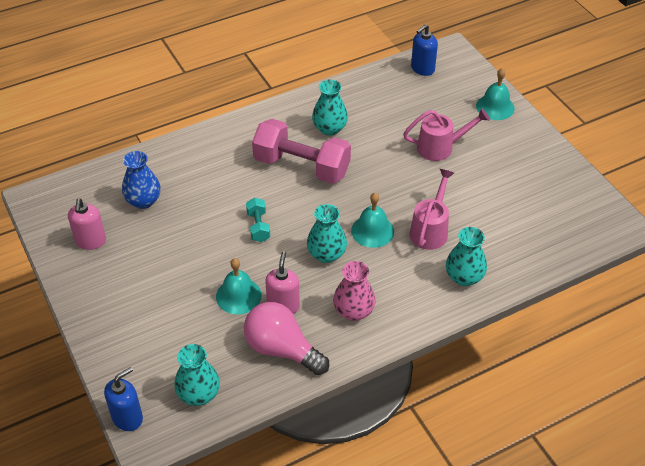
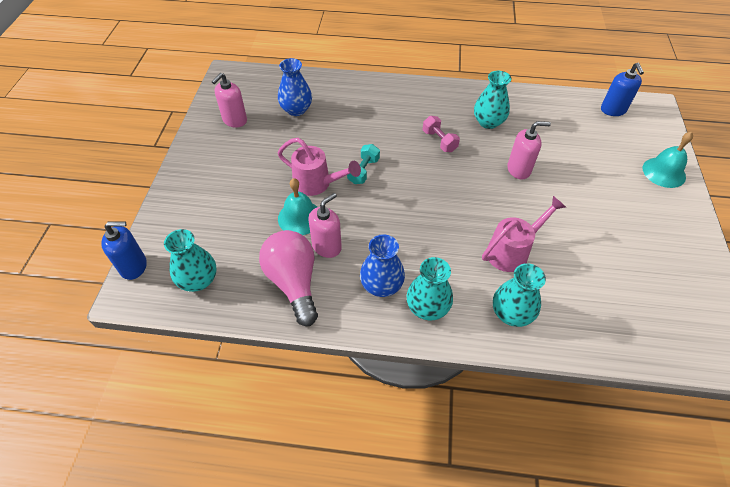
camera: 35 degrees right, 5 degrees up
(302, 166) = (439, 141): pink dumbbell -> pink dumbbell, size x0.45
(326, 254) = (399, 222): turquoise vase -> turquoise vase (427, 307)
(353, 311) = (381, 285): pink vase -> blue vase
(372, 231) = (456, 224): turquoise bell -> none
(386, 159) = (519, 169): none -> pink soap dispenser
(422, 69) = (613, 110): blue soap dispenser -> blue soap dispenser turned 90 degrees counterclockwise
(440, 147) = (579, 183): pink watering can -> pink watering can (317, 184)

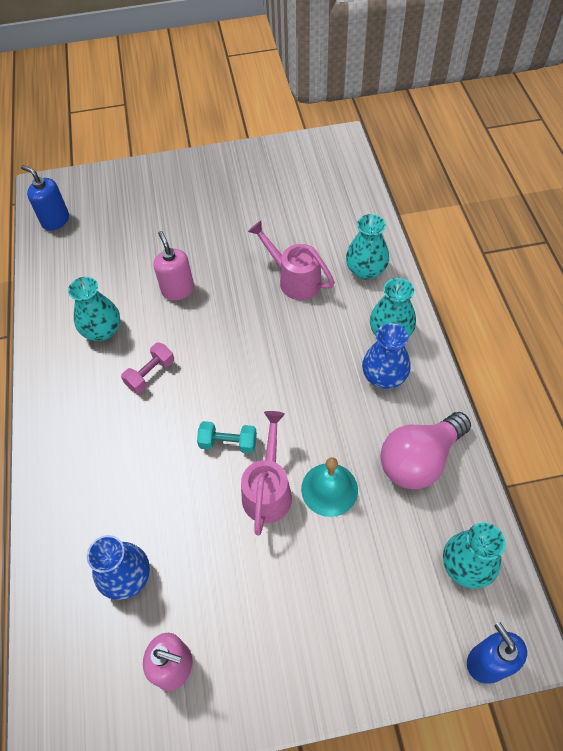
camera: 105 degrees left, 5 degrees up
(327, 246) = (358, 444): pink soap dispenser -> none
(613, 110) = (55, 220): blue soap dispenser -> blue soap dispenser turned 120 degrees counterclockwise
(664, 172) = (147, 179): turquoise bell -> none

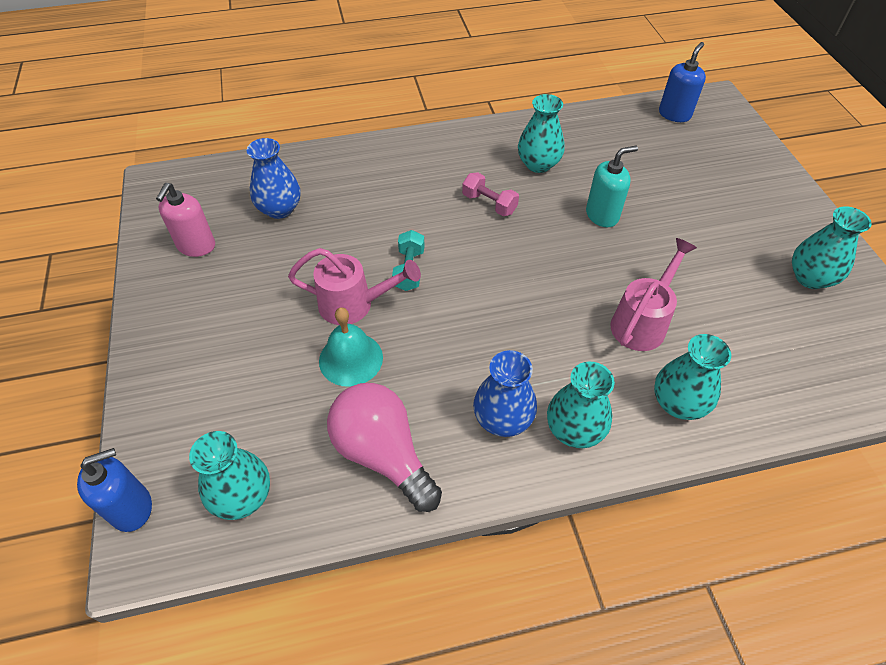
camera: 85 degrees right, 5 degrees down
(178, 290) = (602, 215): pink soap dispenser -> turquoise soap dispenser
(257, 178) = (810, 278): none -> turquoise vase

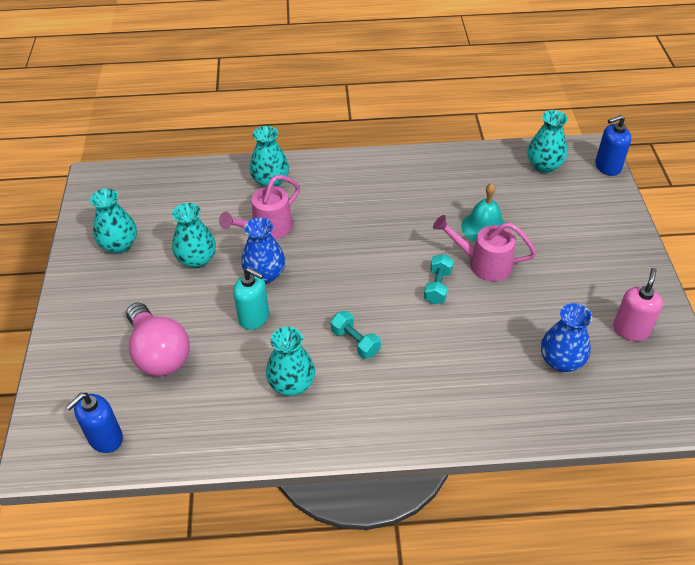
camera: 170 degrees left, 5 degrees down
(383, 454) = (462, 175): pink light bulb -> pink light bulb (159, 353)
(489, 204) = (355, 342): pink dumbbell -> turquoise dumbbell
(502, 419) = (385, 184): blue vase -> blue vase (265, 274)
(574, 430) = (342, 175): turquoise vase -> turquoise vase (197, 259)
(602, 215) = (254, 317): turquoise soap dispenser -> turquoise soap dispenser turned 135 degrees counterclockwise

